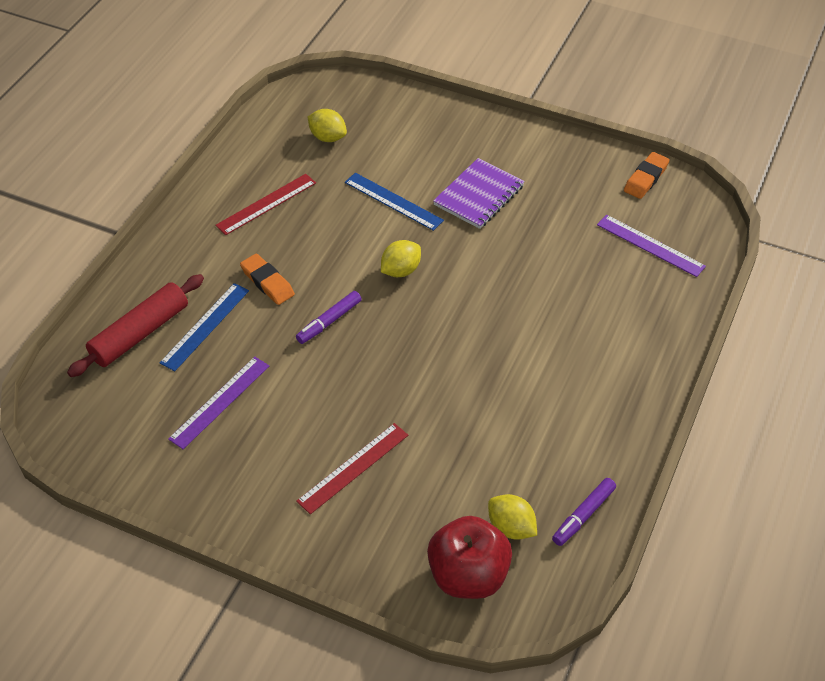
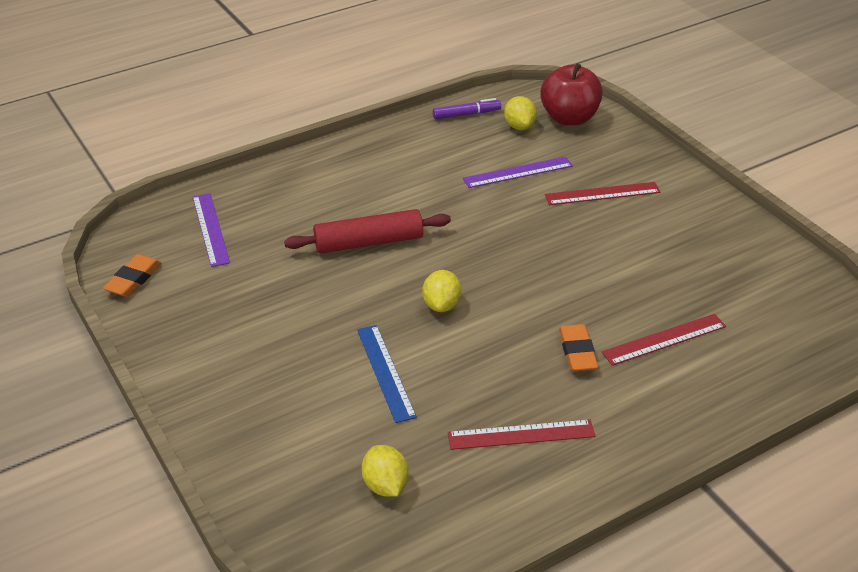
camera: 145 degrees left, 10 degrees down
(140, 333) = (734, 361): red rolling pin -> red rolling pin (369, 242)
(205, 326) = (664, 339): blue ruler -> red ruler
(220, 402) = (684, 275): purple ruler -> purple ruler (518, 172)
(329, 321) = (543, 293): purple marker -> none
(400, 270) = (442, 305): yellow lemon -> yellow lemon turned 75 degrees counterclockwise
(479, 195) = (298, 337): purple notebook -> none
(646, 178) = (133, 279): orange eraser -> orange eraser turned 45 degrees counterclockwise

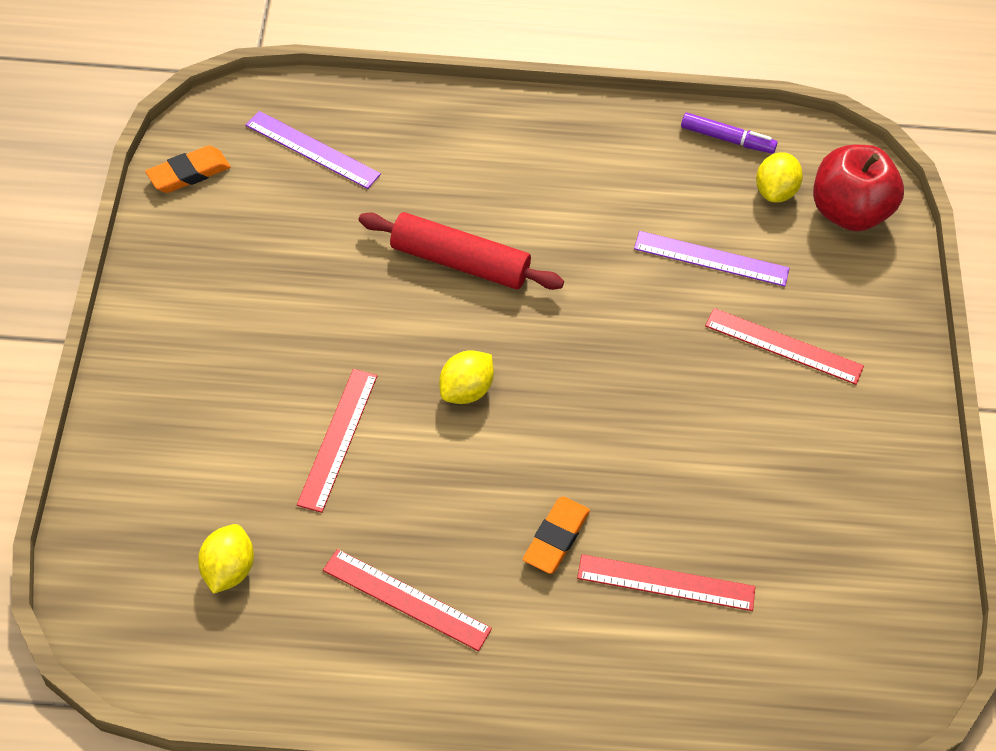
camera: 30 degrees right, 15 degrees up
(210, 229) = (312, 149): purple ruler -> purple ruler turned 75 degrees counterclockwise
(385, 372) = (338, 439): blue ruler -> red ruler

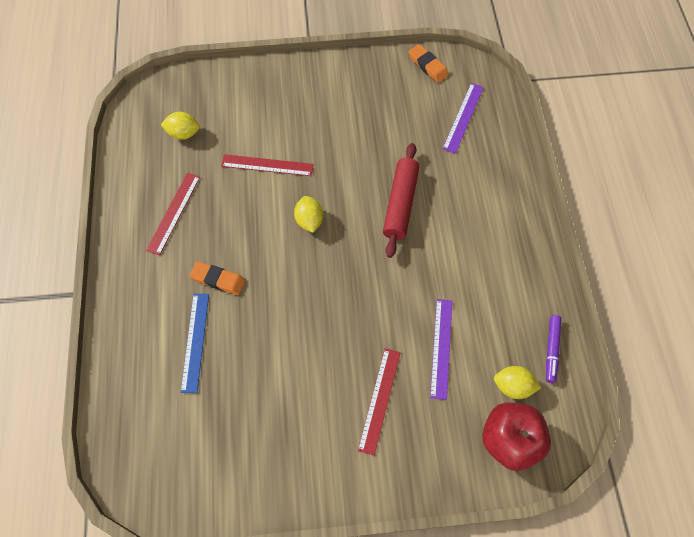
camera: 85 degrees right, 10 degrees up
(466, 391) = (309, 220): yellow lemon -> yellow lemon turned 45 degrees clockwise
(666, 583) = (195, 342): red ruler -> blue ruler

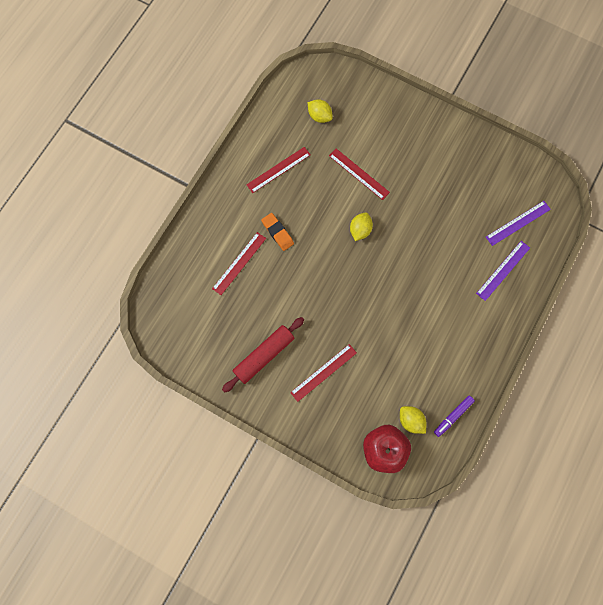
camera: 35 degrees right, 10 degrees up
(195, 342) = (239, 263): blue ruler -> red ruler
(400, 204) = (427, 257): red rolling pin -> red rolling pin (264, 356)
(428, 65) = (522, 168): orange eraser -> none
(441, 348) = (384, 367): purple ruler -> purple ruler (503, 270)

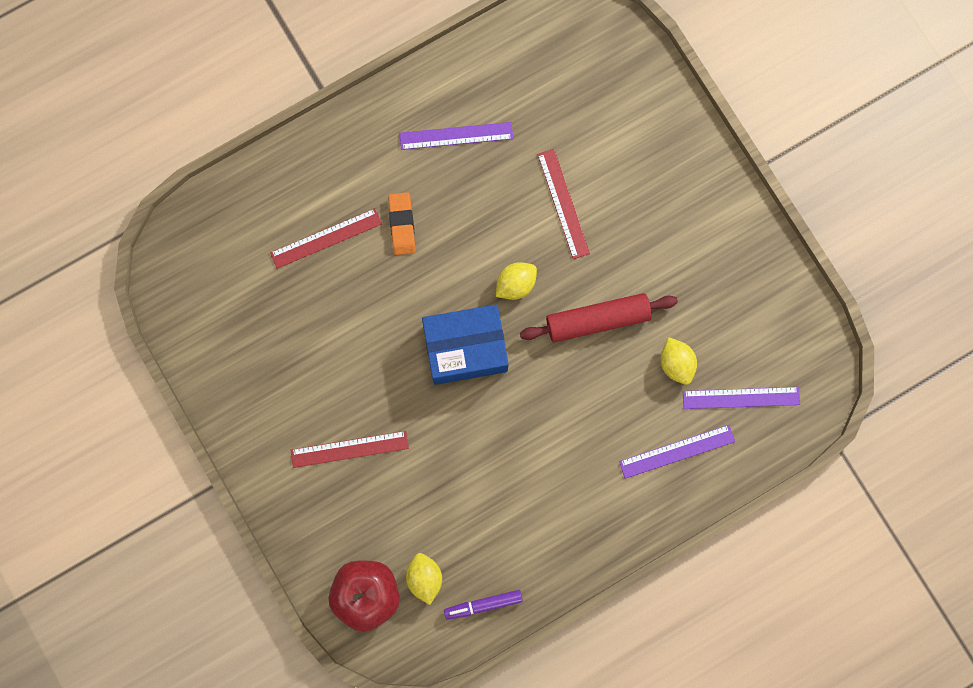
camera: 30 degrees right, 5 degrees up
(264, 356) = (285, 382): red rolling pin -> red rolling pin (597, 320)
(278, 170) = (456, 136): red ruler -> purple ruler
(319, 116) = (559, 89): yellow lemon -> yellow lemon (676, 363)
(354, 280) = (465, 348): none -> blue box

